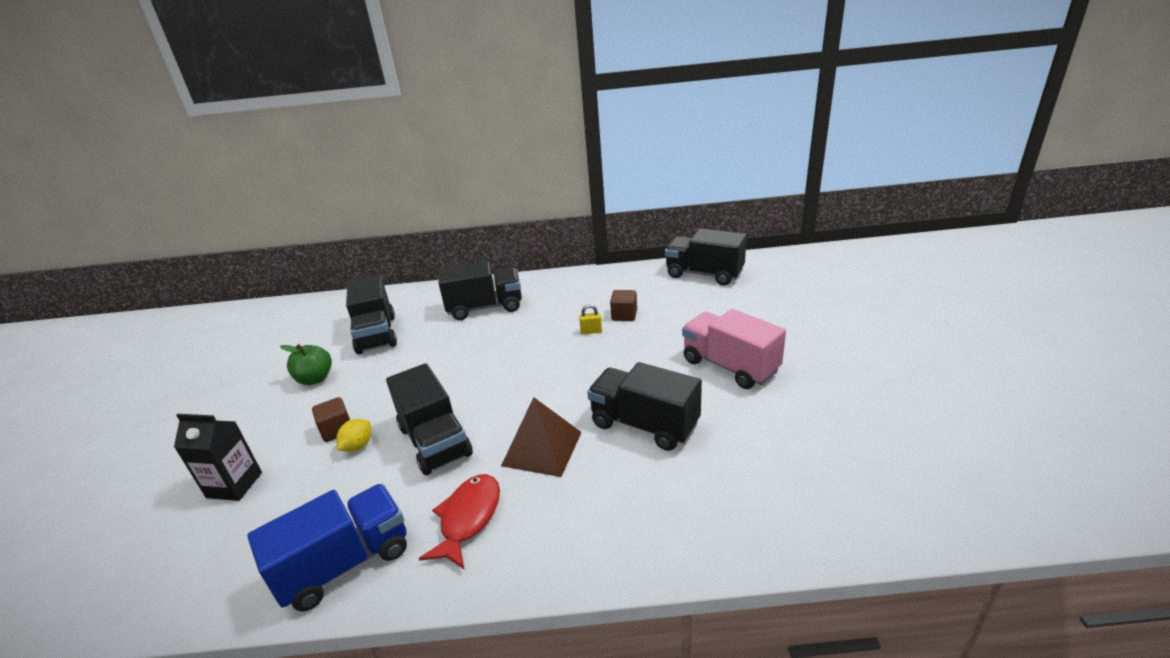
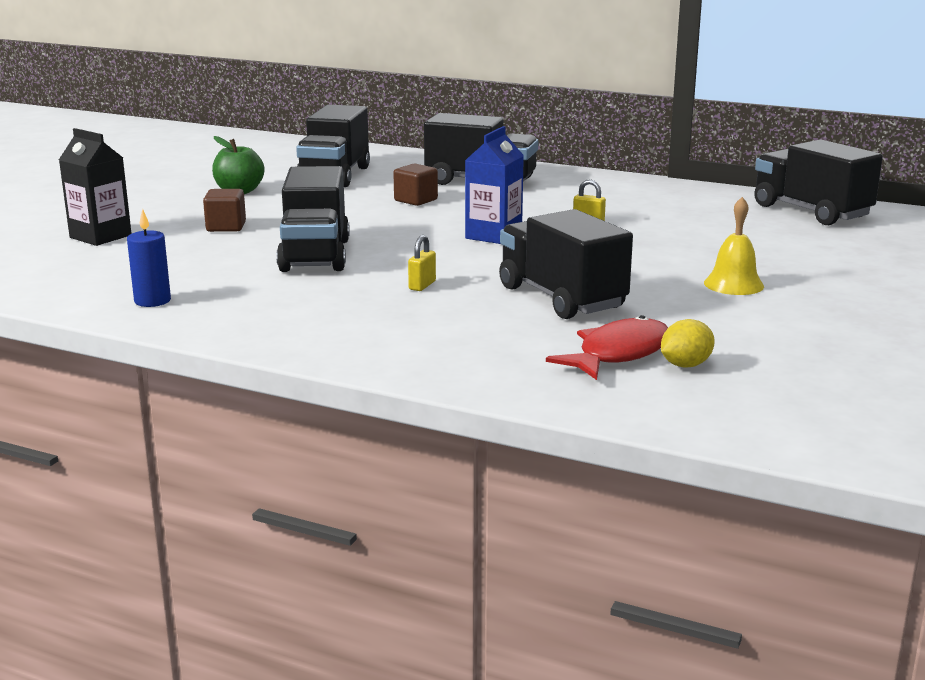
camera: 25 degrees right, 10 degrees down
(345, 563) = (152, 301): blue truck -> blue candle
(358, 446) = (236, 241): yellow lemon -> yellow lemon (685, 365)
(468, 518) = (293, 306): red fish -> red fish (618, 354)
(542, 367) = (493, 235): none -> blue carton
(542, 448) = (422, 285): brown pyramid -> yellow padlock
(624, 315) = (648, 221): brown cube -> brown cube (416, 200)
(729, 366) = (733, 284): pink truck -> yellow bell

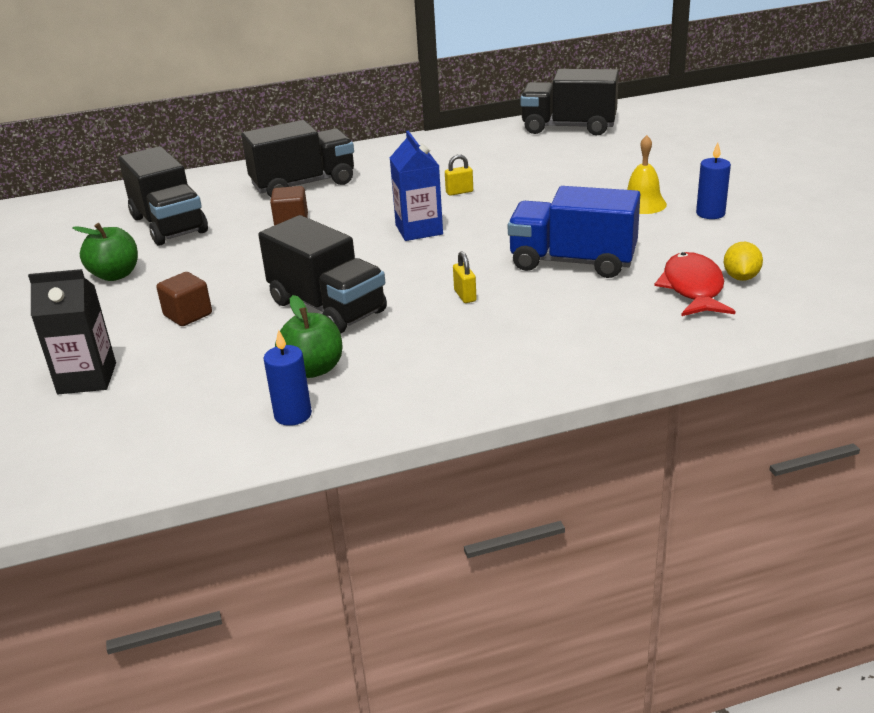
camera: 40 degrees left, 10 degrees up
(222, 284) = (313, 369): none -> green apple
(561, 298) = (572, 262): black truck -> blue truck
(784, 314) = (710, 213): none -> blue candle

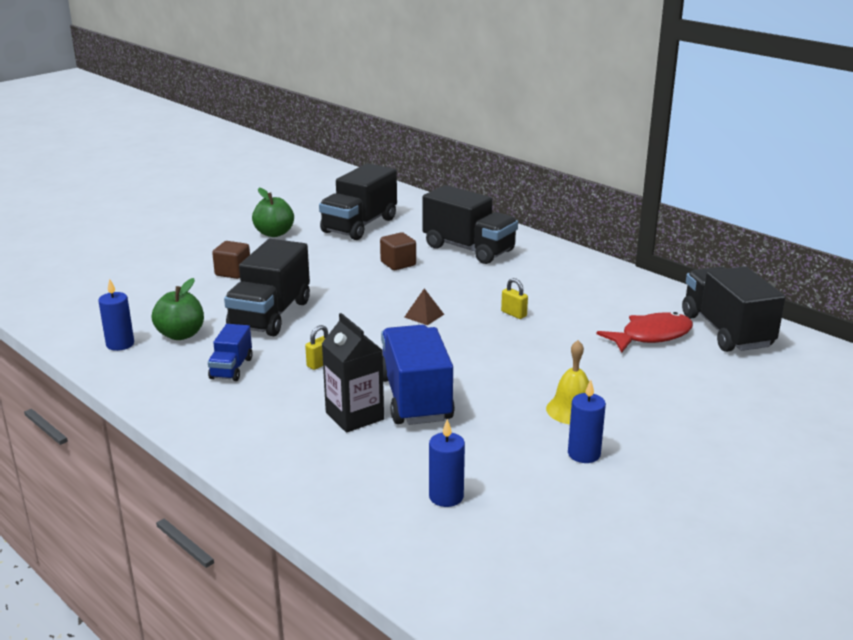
camera: 60 degrees right, 5 degrees down
(87, 378) = (140, 268): black carton -> black carton (354, 416)
(419, 230) = (424, 315): blue carton -> brown pyramid
(428, 347) = (231, 368): none -> blue truck
(693, 288) = (404, 472): red fish -> red fish (651, 336)
(741, 277) = (446, 496): yellow lemon -> blue candle

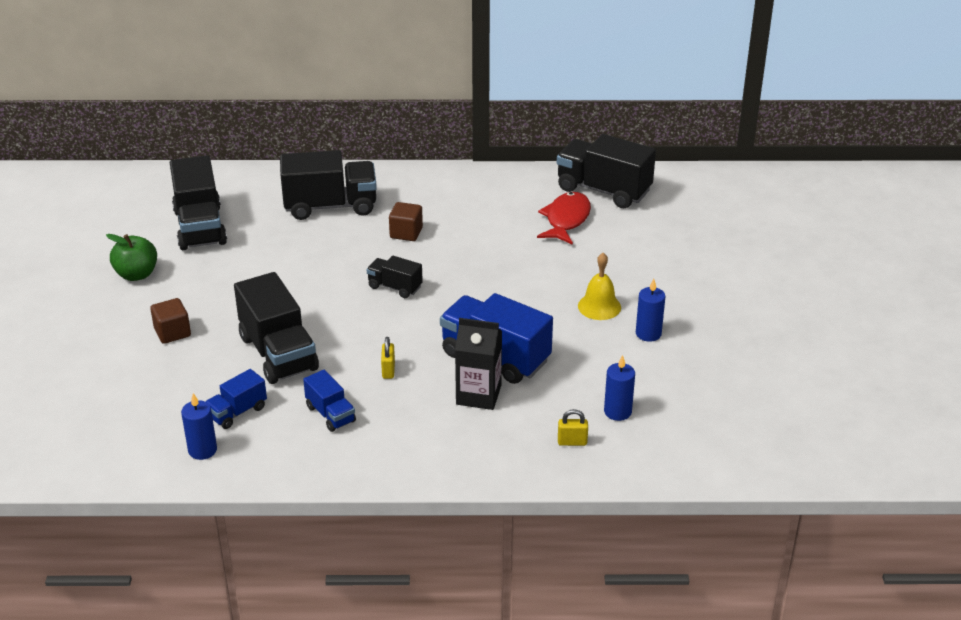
camera: 45 degrees left, 10 degrees up
(181, 334) = (237, 412): green apple -> blue truck
(398, 264) = (298, 250): brown cube -> brown cube (406, 233)
(424, 315) = (395, 287): brown pyramid -> black truck
(513, 314) = (454, 250): yellow padlock -> yellow padlock (572, 442)

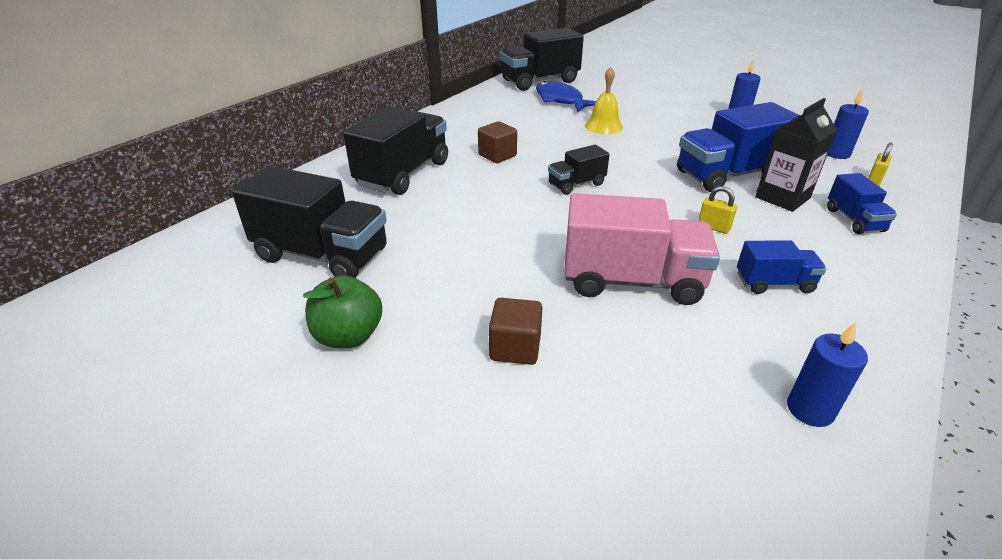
camera: 55 degrees left, 0 degrees up
(237, 412) = (734, 349): blue truck -> blue truck (854, 220)
(278, 353) = (632, 281): black truck -> pink truck
(566, 220) = (561, 100): red fish -> blue fish
(599, 306) = (687, 121): yellow bell -> yellow bell (603, 126)

